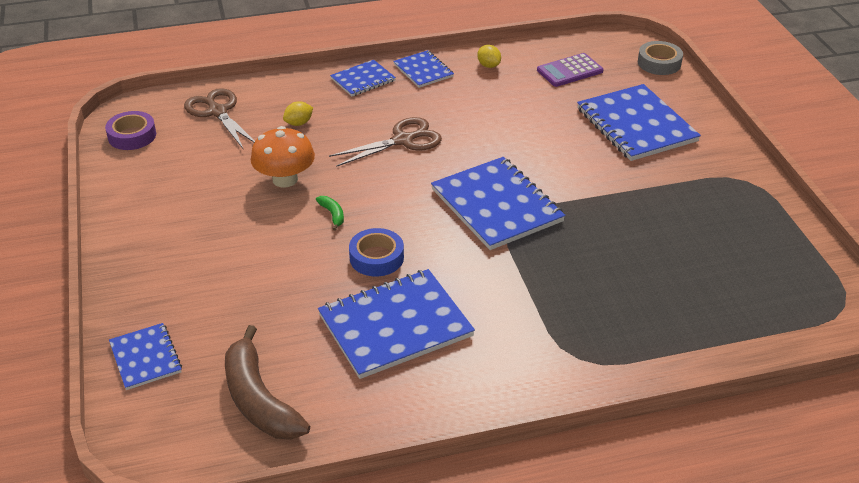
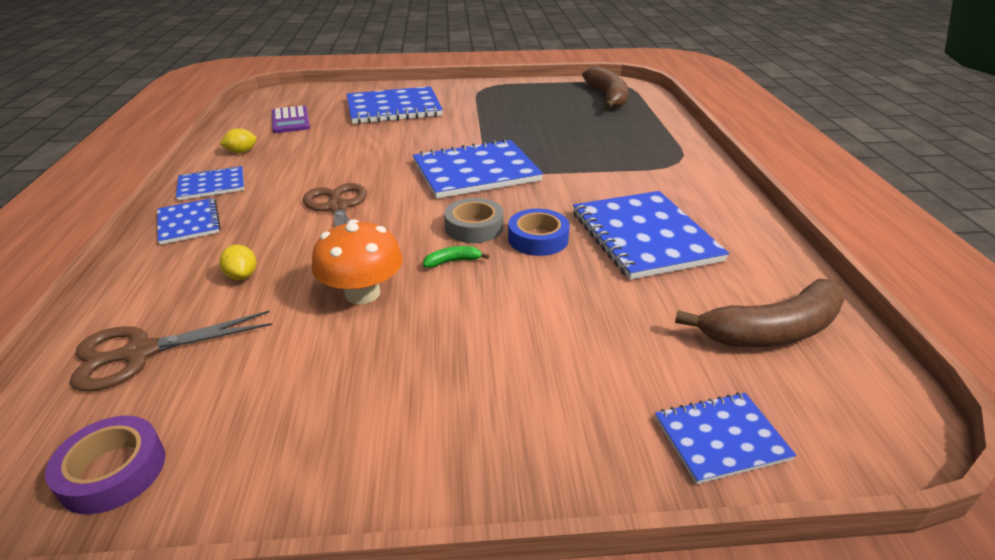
camera: 80 degrees left, 5 degrees down
(659, 63) = (314, 90): grey tape -> grey tape (474, 227)
(775, 294) = (607, 97): none -> brown banana

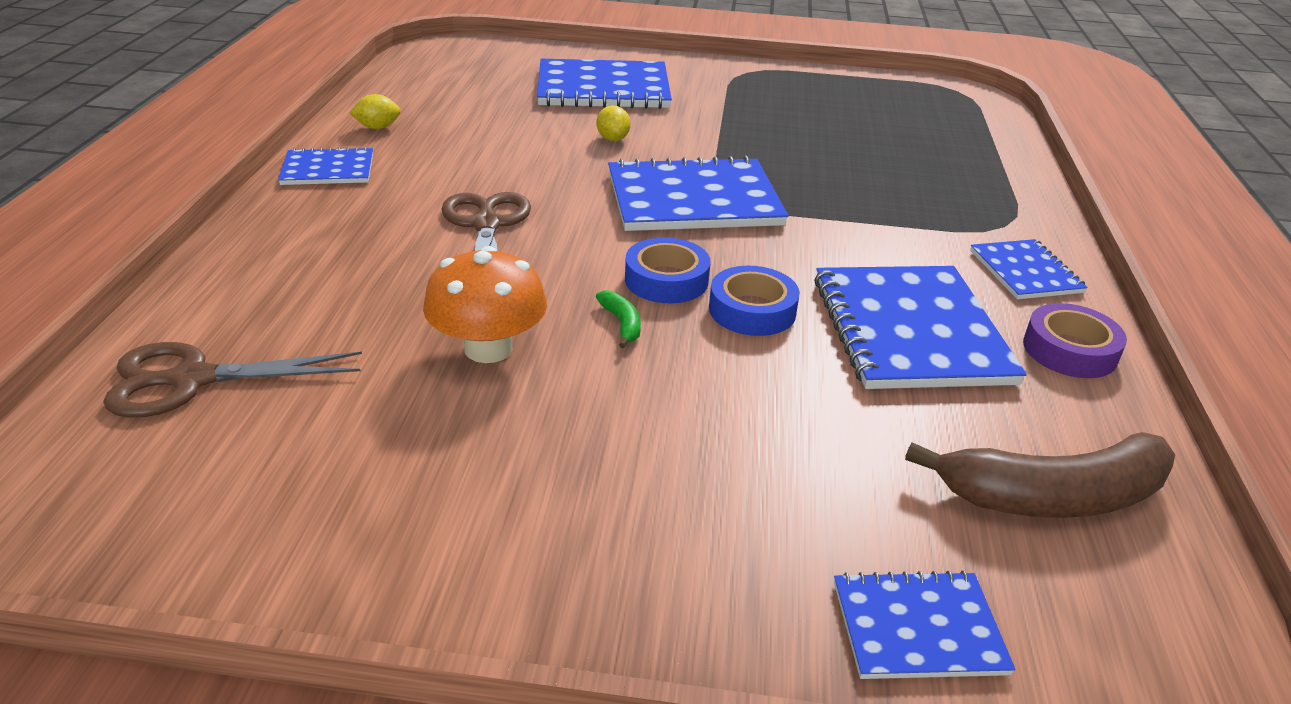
camera: 10 degrees right, 0 degrees up
(113, 471) = (133, 518): purple tape -> purple tape (1069, 350)
(189, 223) = (287, 218): blue notebook -> blue notebook (1025, 272)
(242, 276) = (338, 300): yellow lemon -> yellow lemon (613, 139)
(290, 120) = (454, 89): purple calculator -> none
(453, 261) = (622, 324): green banana -> green banana turned 75 degrees clockwise
(474, 227) = (666, 280): grey tape -> blue tape
(607, 97) = (929, 110): brown banana -> none

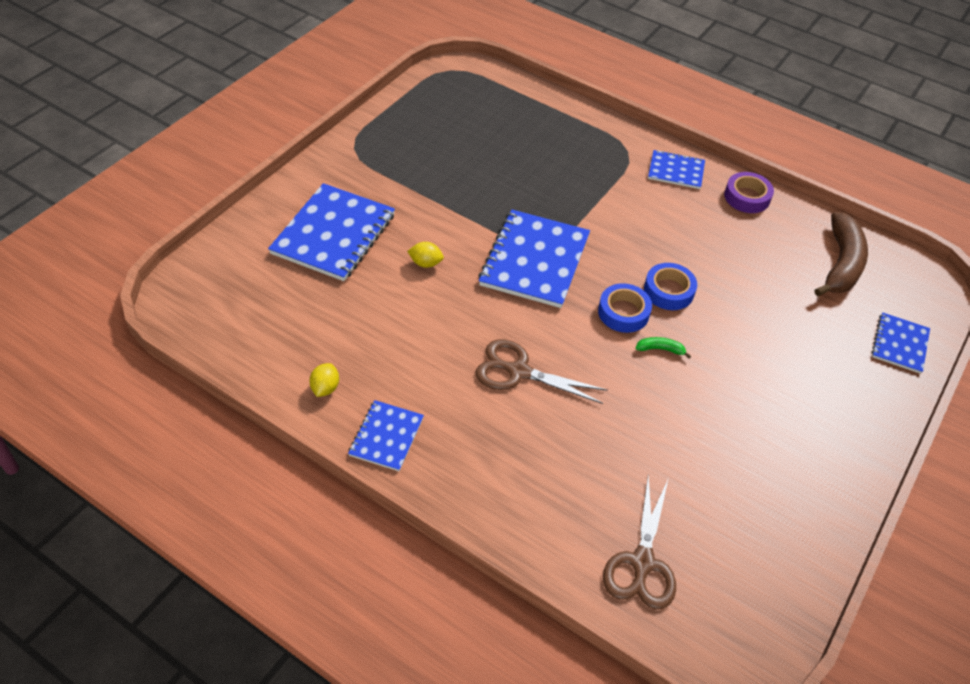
camera: 65 degrees left, 15 degrees up
(488, 348) = (662, 415): orange mushroom -> none
(910, 330) = (710, 241): blue notebook -> none

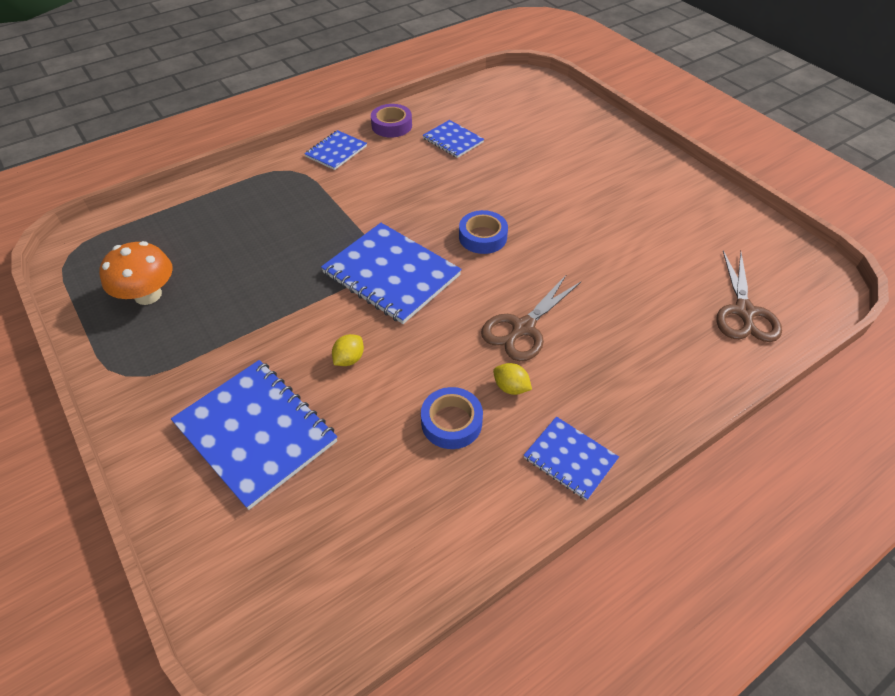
camera: 65 degrees left, 0 degrees up
(325, 388) = (486, 501): yellow lemon -> yellow lemon (511, 387)
(433, 127) = (148, 295): none -> orange mushroom
(642, 563) = (744, 312): brown scissors -> brown scissors turned 60 degrees clockwise
(660, 349) = (532, 229): green banana -> none
(668, 291) = (471, 202): blue tape -> blue tape (451, 422)
(841, 264) = (487, 107): brown banana -> none
(899, 344) = (574, 111): blue notebook -> blue notebook (453, 140)

